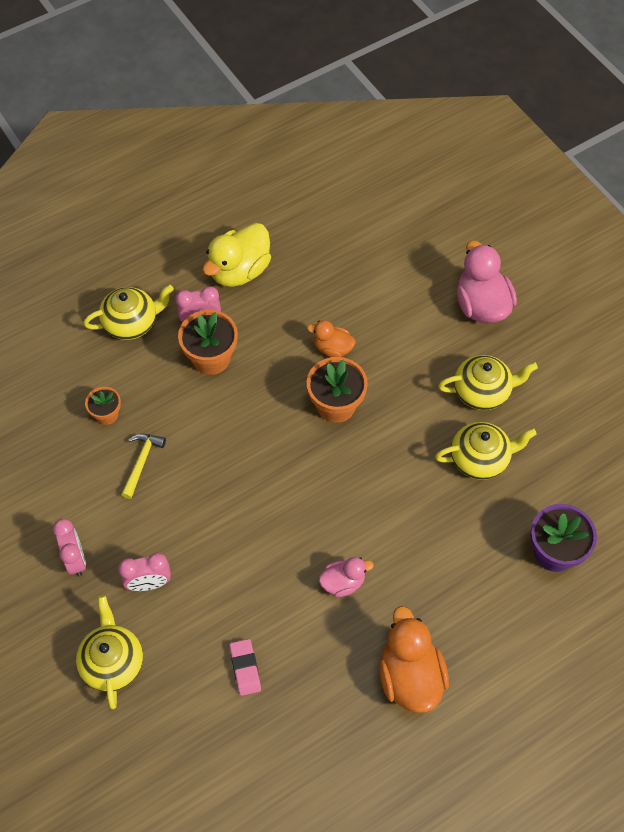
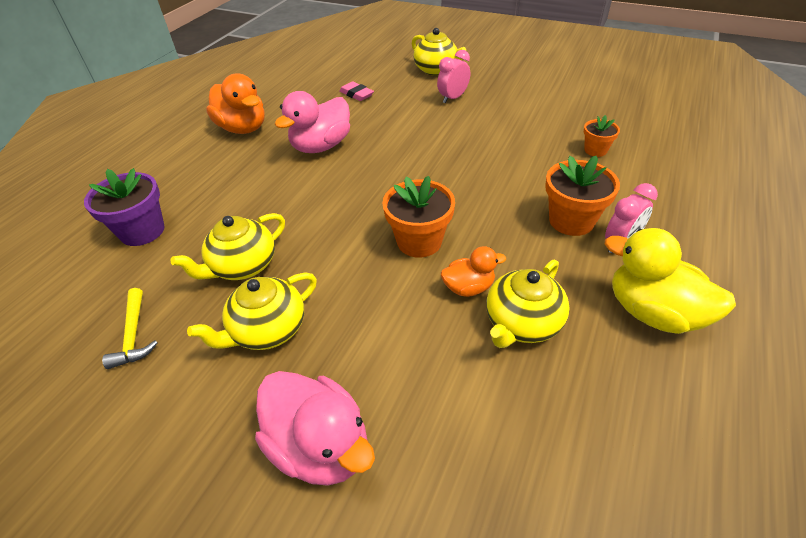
camera: 150 degrees right, 15 degrees down
(75, 559) = (510, 89): pink clock -> none
(132, 323) = (674, 211): yellow teapot -> yellow teapot (522, 323)
(141, 462) = (533, 139): yellow hammer -> yellow hammer (134, 335)
(239, 271) = (653, 312): yellow duck -> yellow duck turned 60 degrees counterclockwise
(343, 582) = (321, 146): pink duck -> pink duck, size x1.77

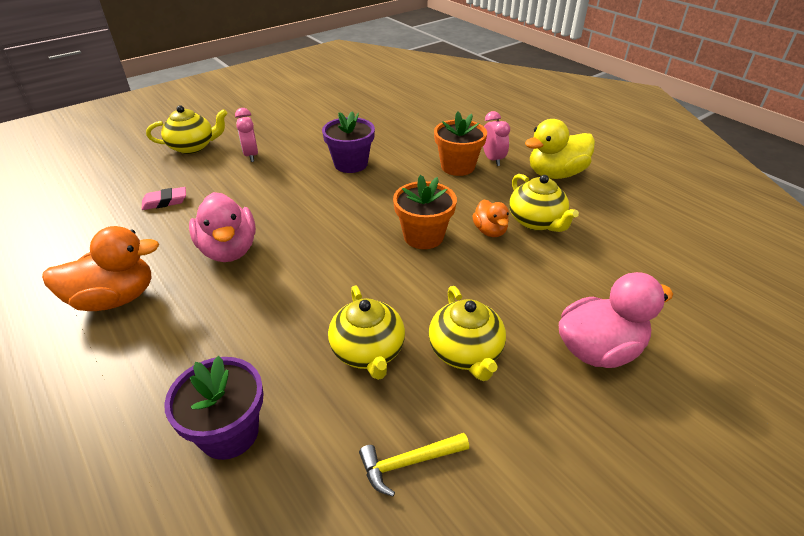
camera: 65 degrees left, 5 degrees down
(134, 335) = (408, 463): yellow hammer -> yellow hammer turned 150 degrees clockwise
(468, 287) = (490, 231): orange duck -> orange duck turned 150 degrees clockwise
(496, 151) = (351, 164): none -> purple flower pot
(595, 150) = (394, 128): orange flower pot -> none

